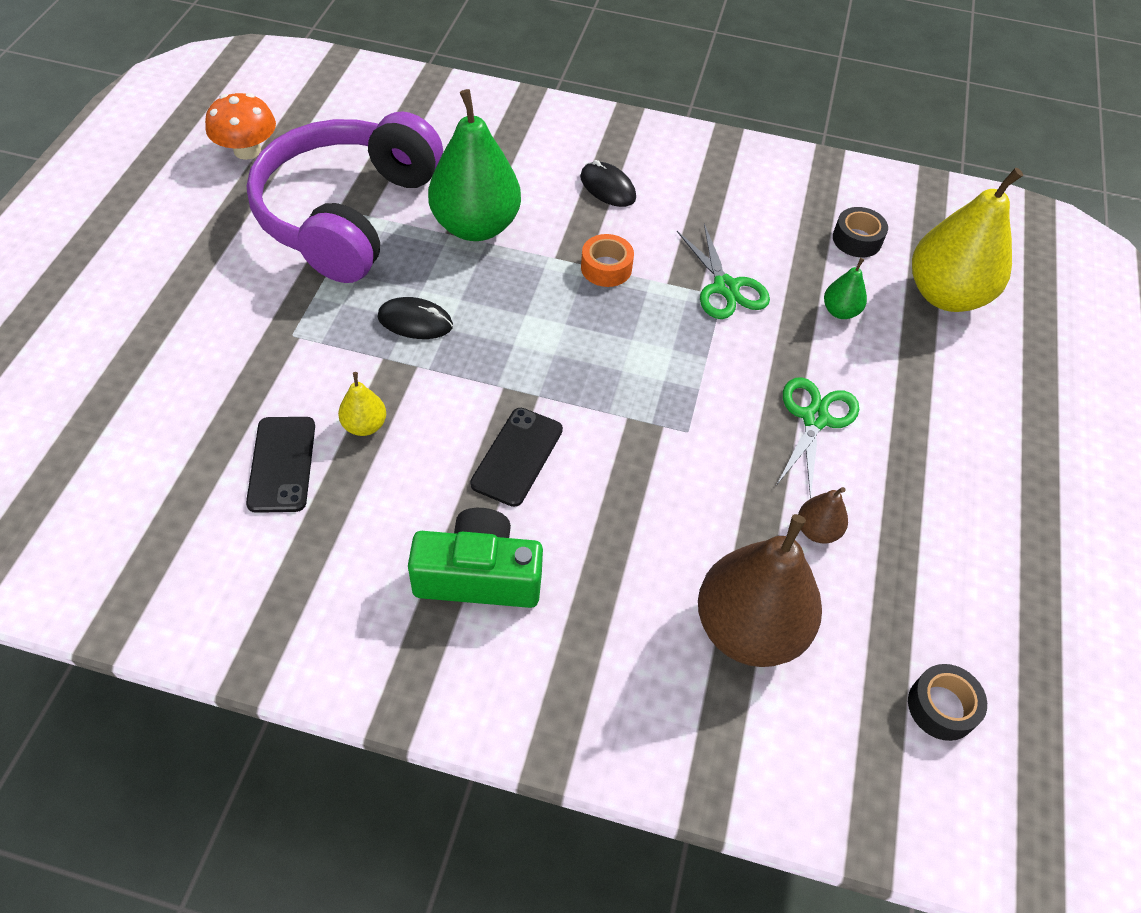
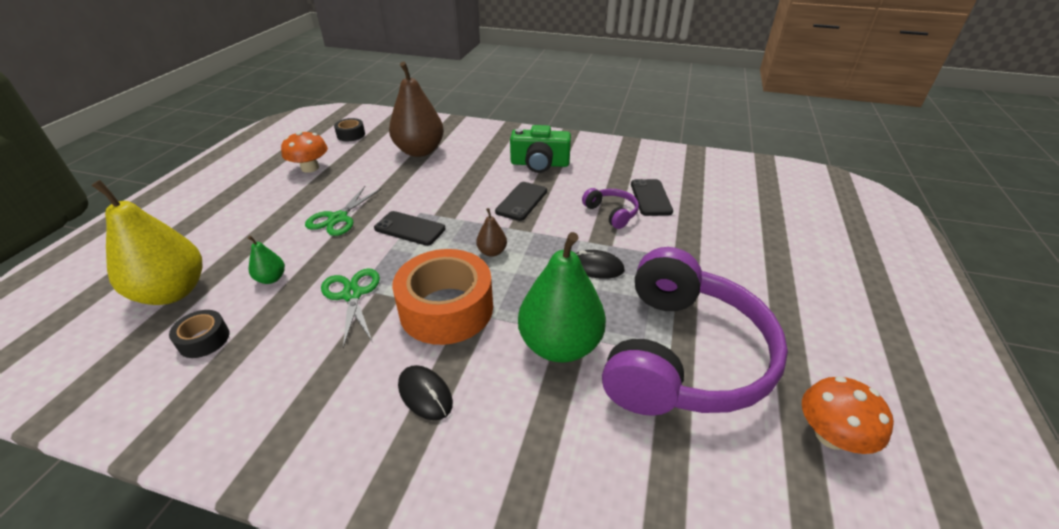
camera: 175 degrees left, 15 degrees down
(365, 425) = (611, 213): yellow pear -> purple headphones
(606, 268) = (446, 309): orange tape -> orange tape, size x2.15
(692, 395) = (410, 229): none -> black phone
(817, 530) = (368, 177): brown pear -> brown pear (492, 252)
(950, 563) = (310, 168): none -> orange mushroom

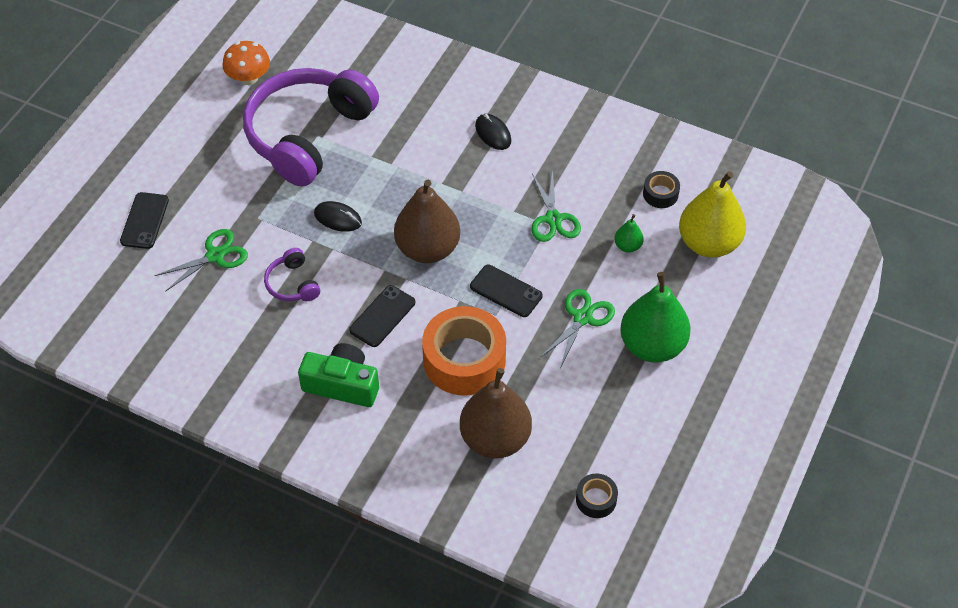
camera: 170 degrees left, 15 degrees up
(310, 168) = (635, 420): orange mushroom -> none
(446, 309) = (474, 195): orange tape -> orange tape (464, 360)
(492, 252) = (427, 249): brown pear -> brown pear, size x2.27
(560, 345) = (393, 153): green pear -> green pear (652, 345)
(650, 198) = (238, 301): black phone -> black phone (144, 221)
(696, 224) = (215, 256): none -> green scissors

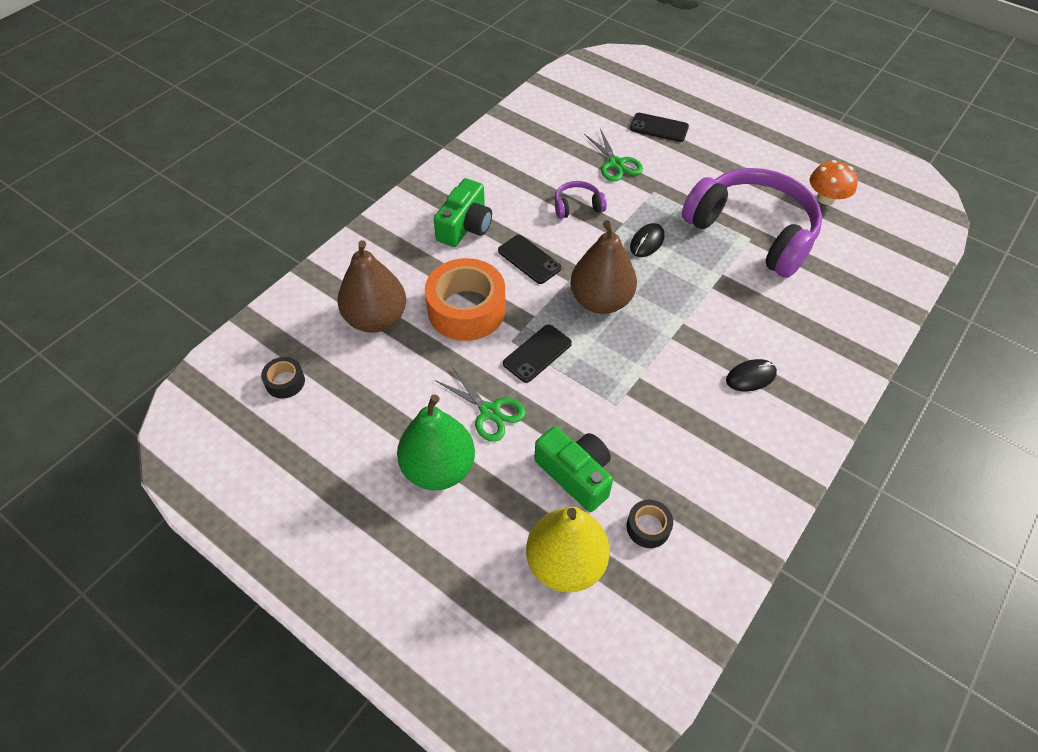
camera: 100 degrees right, 0 degrees up
(553, 219) = (624, 410): green scissors -> none
(627, 246) = (575, 474): green pear -> green camera

